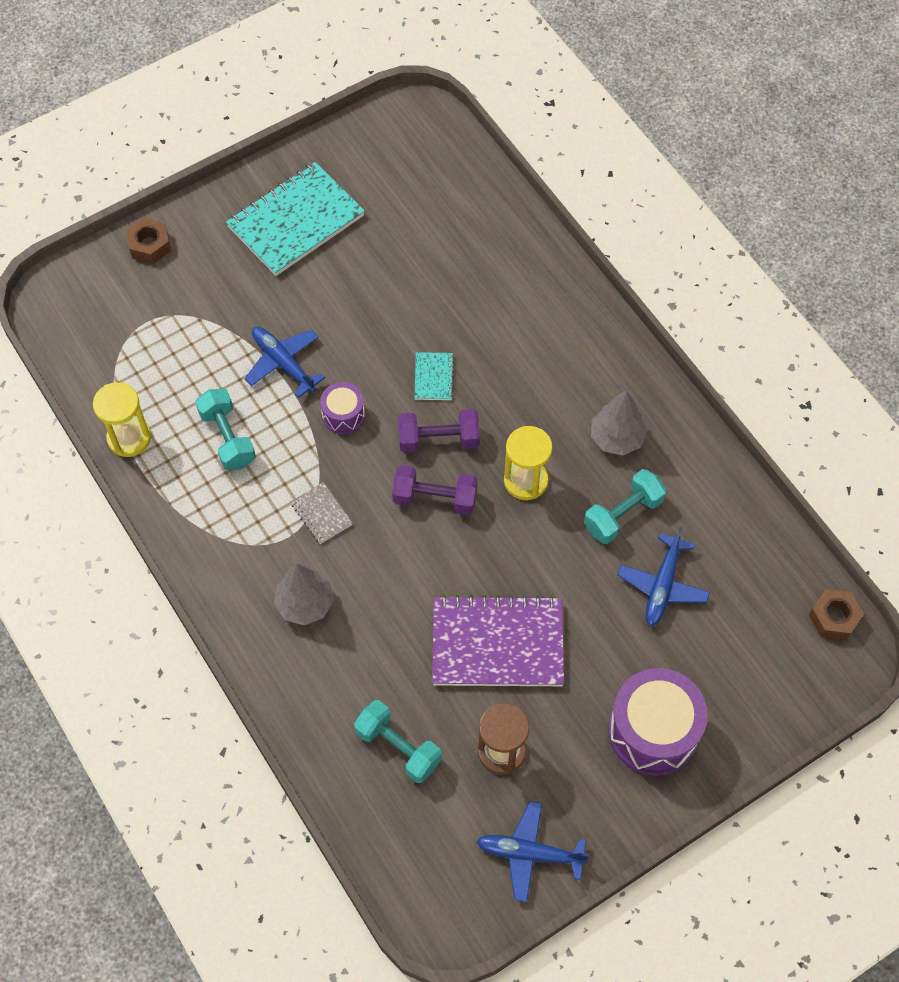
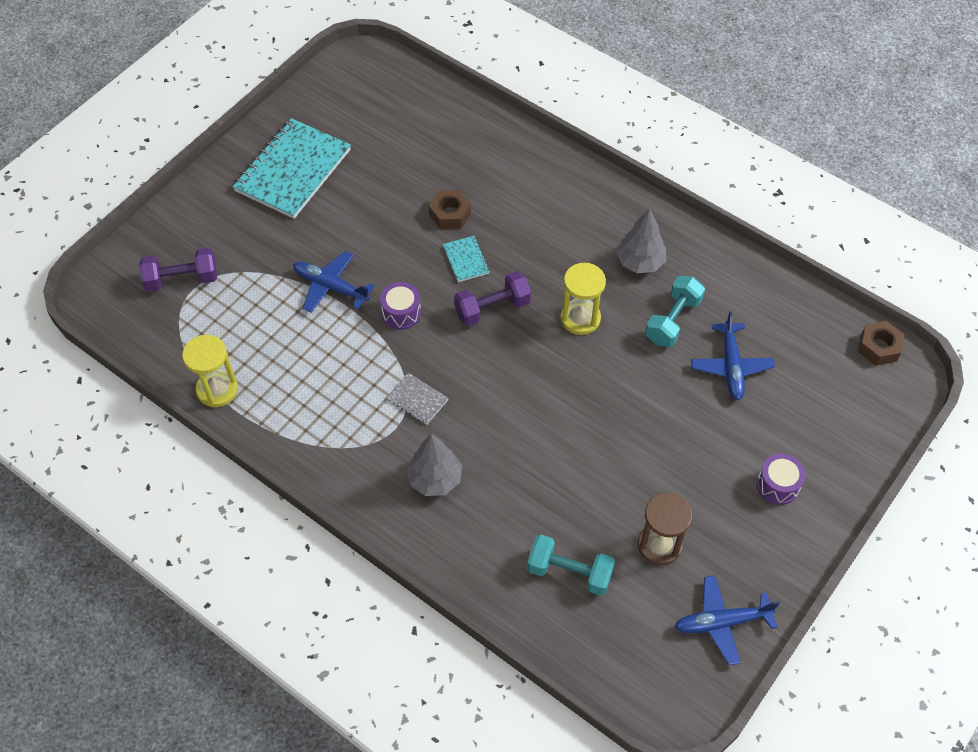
camera: 20 degrees left, 5 degrees down
(150, 245) = (170, 226): brown nut -> brown nut (450, 214)
(227, 438) = (307, 362): turquoise dumbbell -> none
(435, 498) = (510, 356): purple dumbbell -> purple dumbbell (182, 279)
(497, 643) = (616, 457): purple notebook -> none
(653, 731) = (777, 485): purple drum -> purple drum, size x0.52

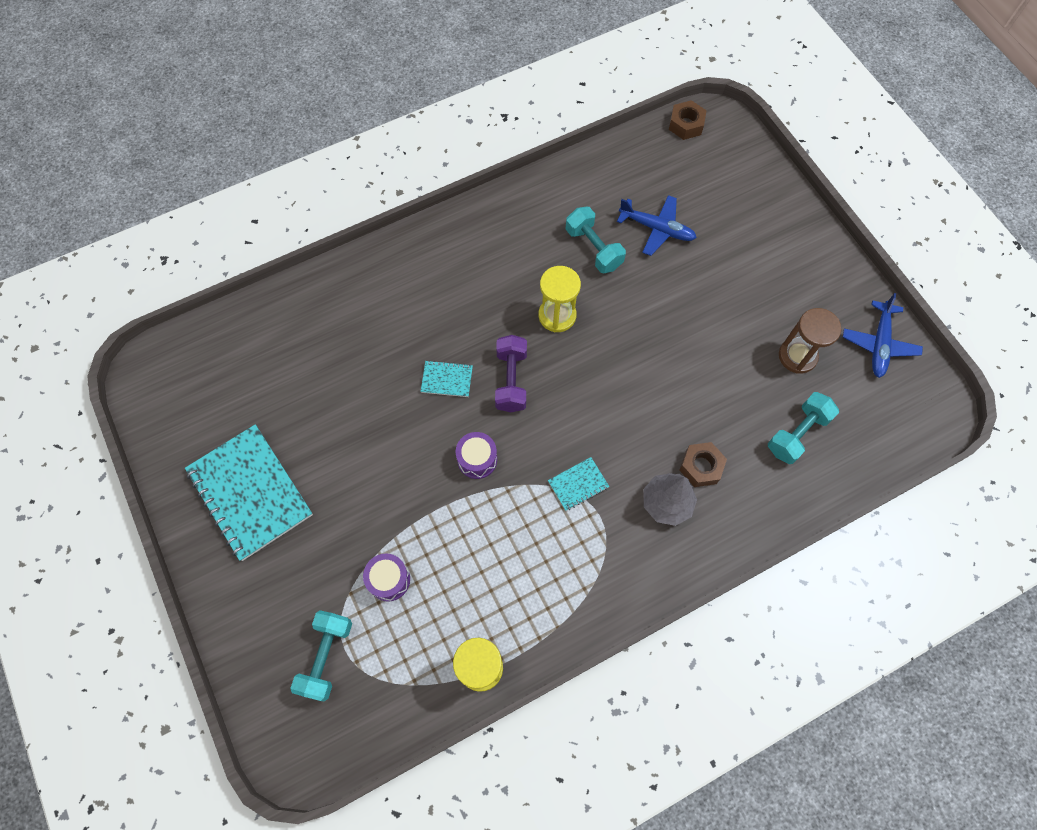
camera: 65 degrees left, 10 degrees up
(182, 279) = (326, 657): purple dumbbell -> turquoise dumbbell
(331, 287) = (414, 511): blue plane -> none
(417, 400) = (578, 484): grey notebook -> turquoise notebook
(450, 214) = (387, 371): brown nut -> brown nut (701, 467)
(640, 262) = (523, 245): grey tree -> none
(777, 485) = (777, 250): purple drum -> purple drum (389, 580)

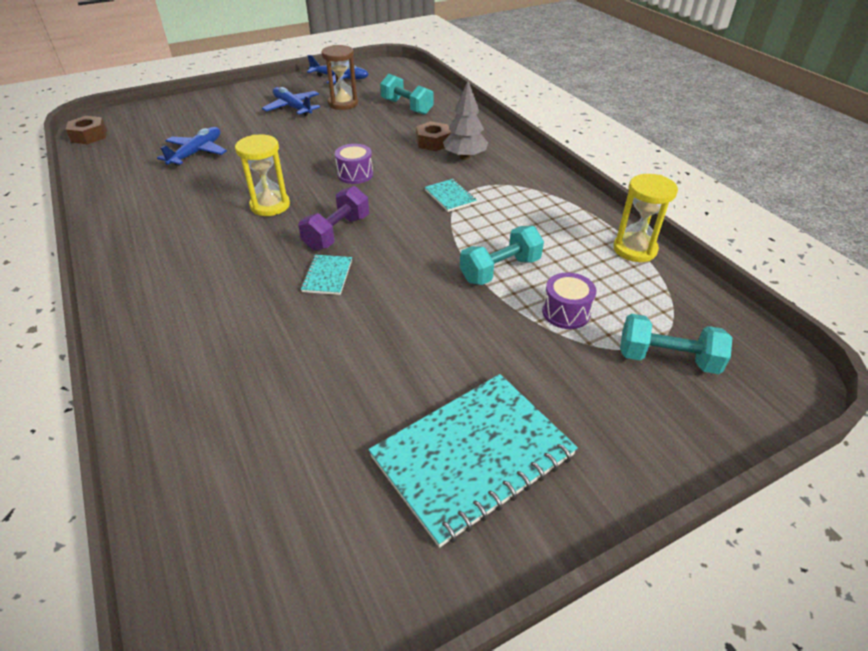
camera: 90 degrees left, 25 degrees down
(477, 459) = (425, 254): purple drum -> purple drum (355, 174)
(511, 380) = (337, 233): purple dumbbell -> purple dumbbell turned 60 degrees counterclockwise
(593, 248) = (201, 184): turquoise dumbbell -> turquoise dumbbell (500, 270)
(777, 301) = (293, 108): none -> blue plane

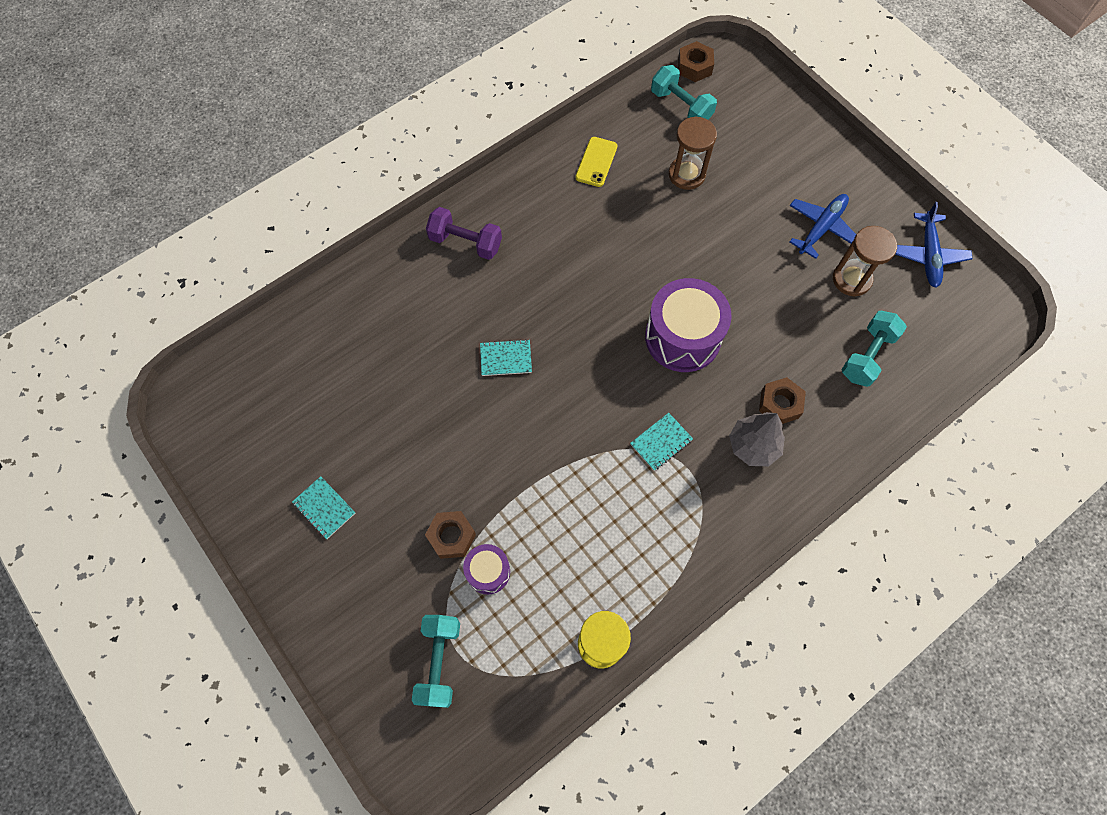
camera: 80 degrees right, 25 degrees up
(139, 196) = (596, 162): none -> yellow phone
(196, 153) = (686, 174): blue plane -> brown hourglass
(270, 205) = (605, 276): yellow hourglass -> none
(337, 233) = (571, 349): purple dumbbell -> purple dumbbell (465, 242)
(355, 174) = (683, 337): purple drum -> purple drum, size x1.92
(473, 457) = (324, 508): turquoise notebook -> turquoise notebook, size x0.44
(500, 270) = (540, 507): turquoise dumbbell -> turquoise dumbbell (681, 106)
(524, 336) = (451, 536): none -> brown nut

